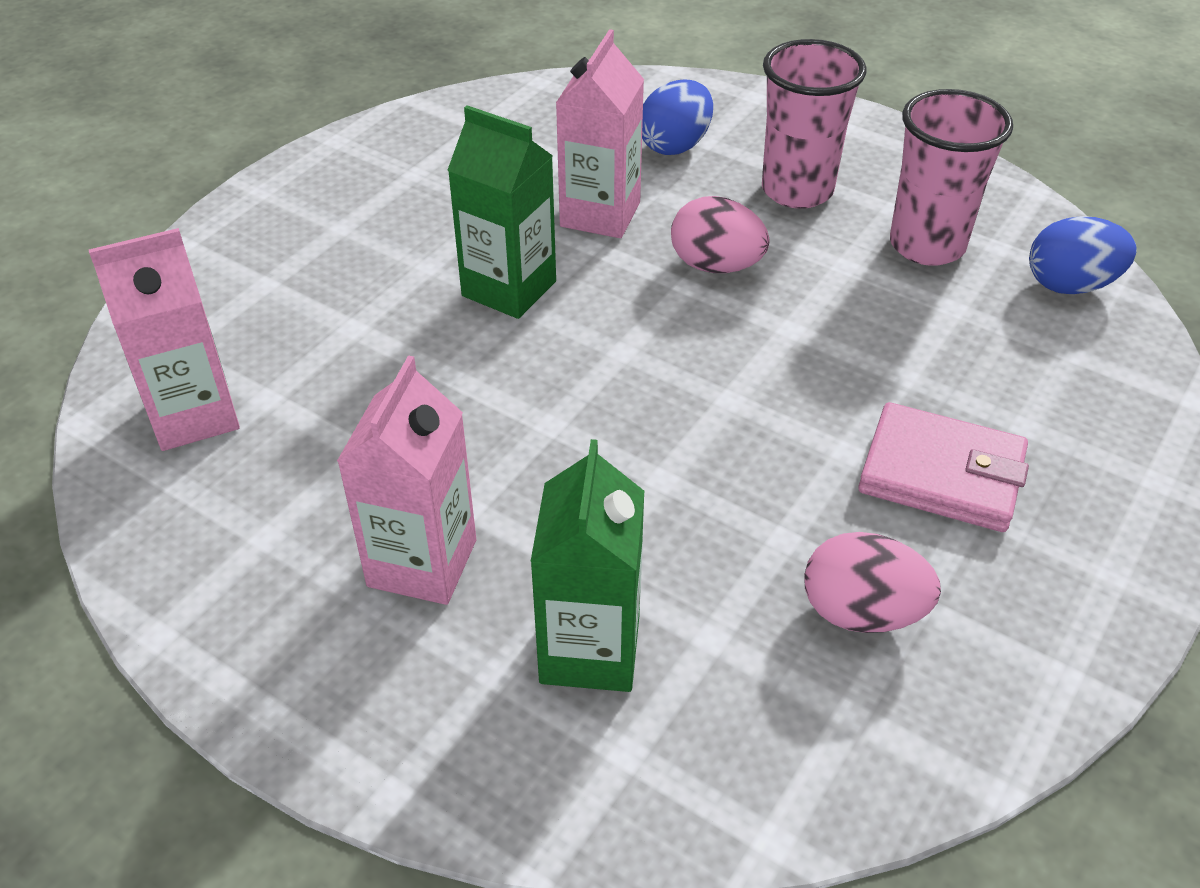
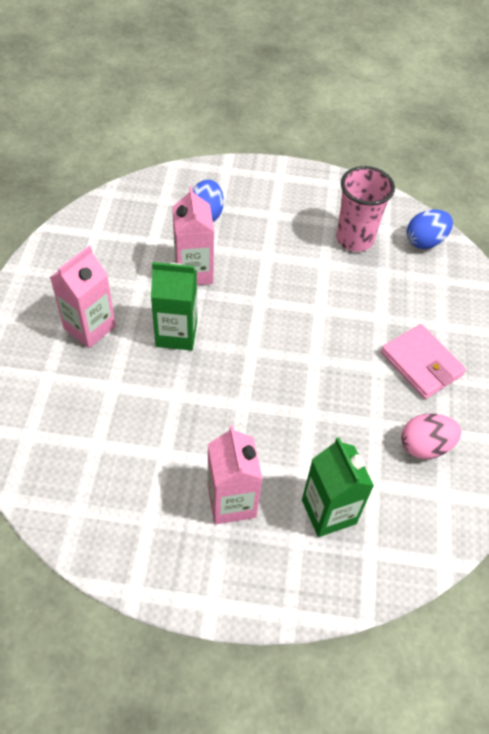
camera: 30 degrees left, 10 degrees up
(193, 415) = (66, 469): pink carton -> pink carton (89, 327)
(716, 266) = (267, 284): pink egg -> none
(797, 190) = (279, 225): pink cup -> none
(941, 473) = (421, 364): pink wallet -> pink wallet turned 60 degrees clockwise

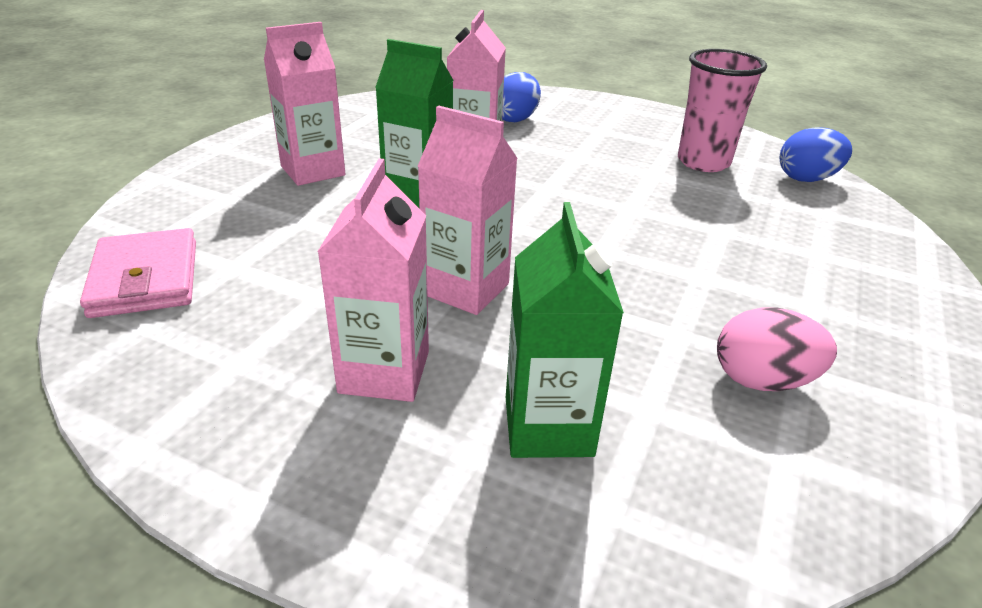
camera: 20 degrees right, 20 degrees down
(247, 421) = (466, 289): none -> pink carton
(421, 364) = (777, 286): pink wallet -> pink wallet (146, 279)

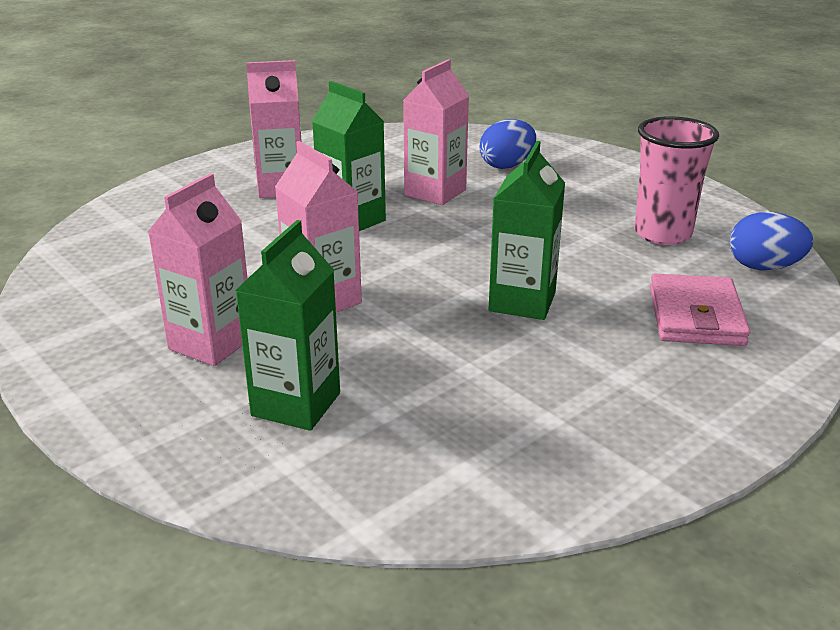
camera: 25 degrees right, 5 degrees down
(146, 279) = (100, 249): pink wallet -> pink wallet (696, 316)
(656, 249) = (522, 302): none -> green carton
(762, 380) = (504, 417): pink egg -> none

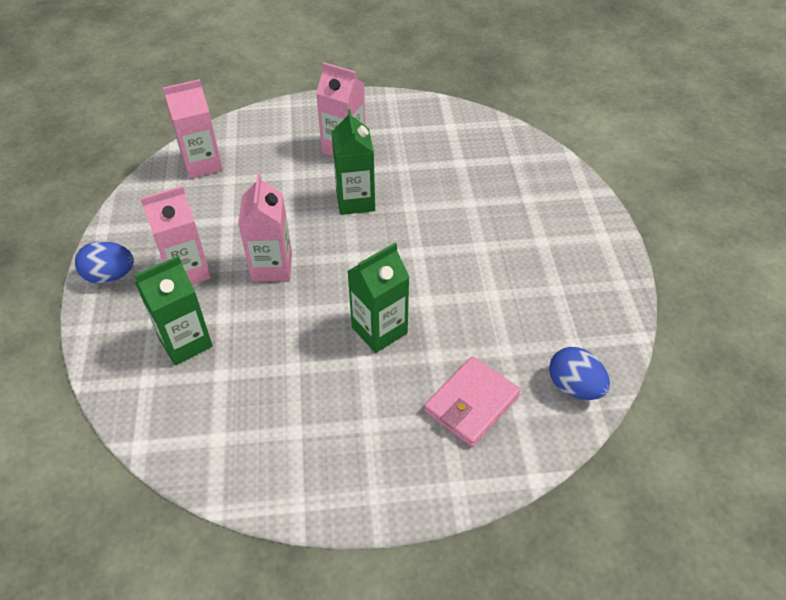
camera: 35 degrees right, 20 degrees up
(435, 192) = (433, 197): pink carton -> pink carton (202, 164)
(507, 165) = (512, 190): blue egg -> blue egg (110, 276)
(662, 234) = (541, 316): pink cup -> none

